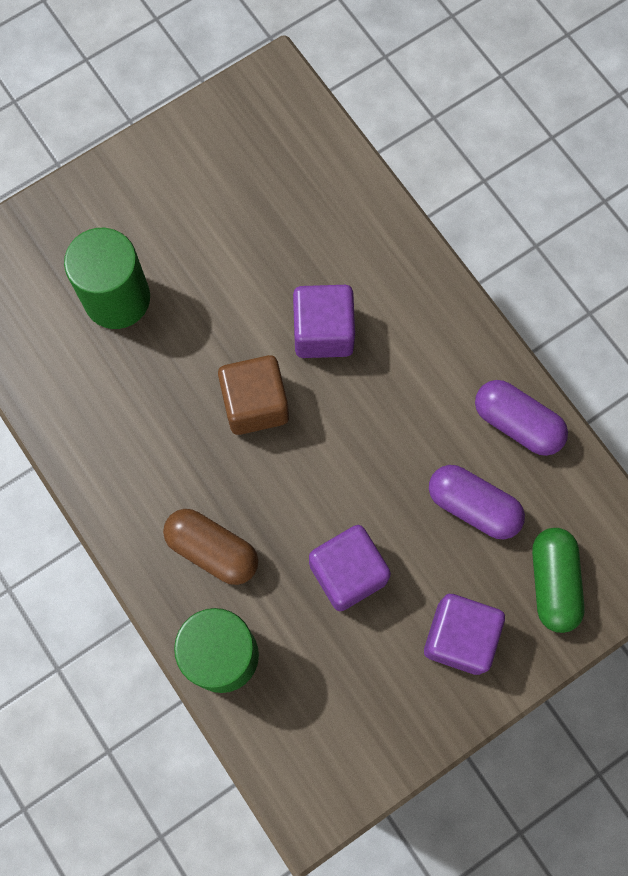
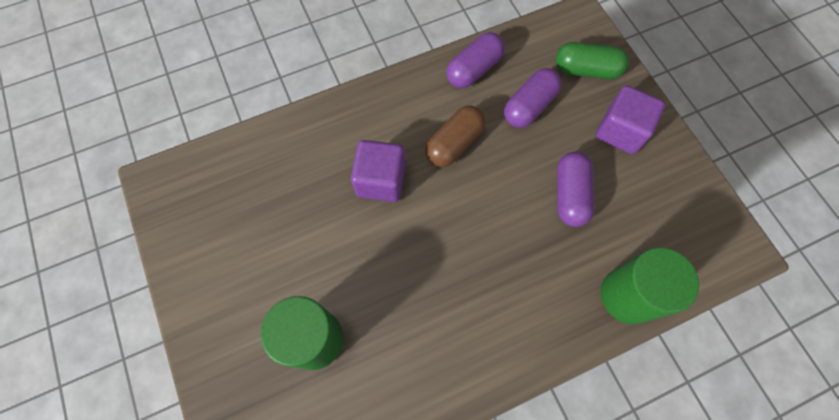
camera: 80 degrees left, 5 degrees down
(212, 550) = (544, 291): brown capsule -> brown capsule (454, 143)
(255, 404) = (429, 240): brown cube -> none
(348, 573) = (570, 195): purple cube -> purple capsule

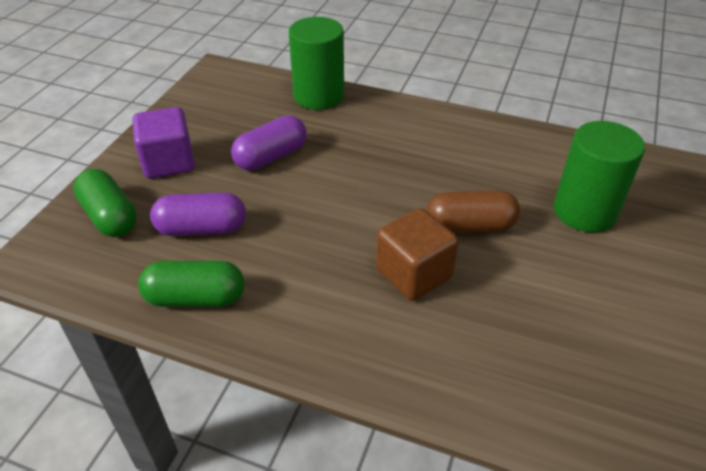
camera: 135 degrees left, 25 degrees down
(381, 181) = (414, 274): purple cube -> brown cube
(454, 143) = (308, 252): brown capsule -> brown capsule (470, 226)
(474, 69) = (195, 298): purple capsule -> green capsule

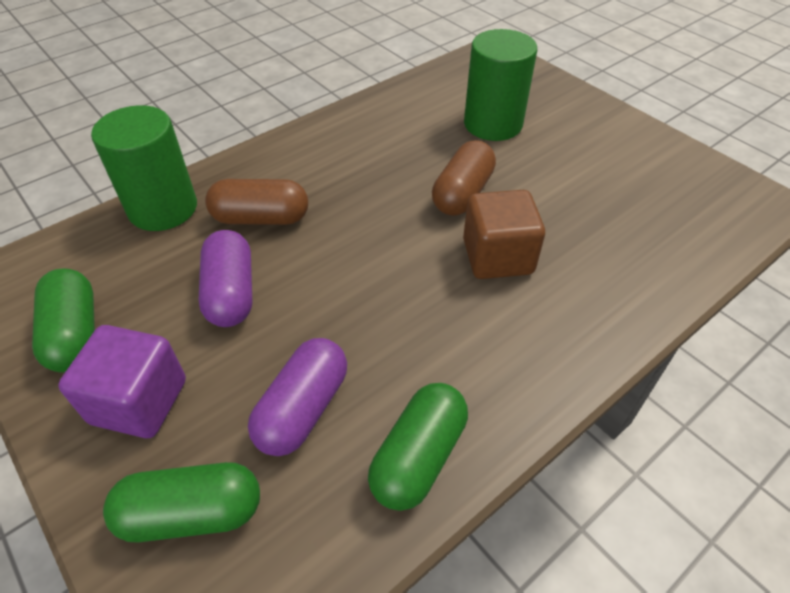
camera: 60 degrees left, 5 degrees up
(199, 116) = (75, 334): none -> green capsule
(346, 138) = (261, 218): none -> brown capsule

